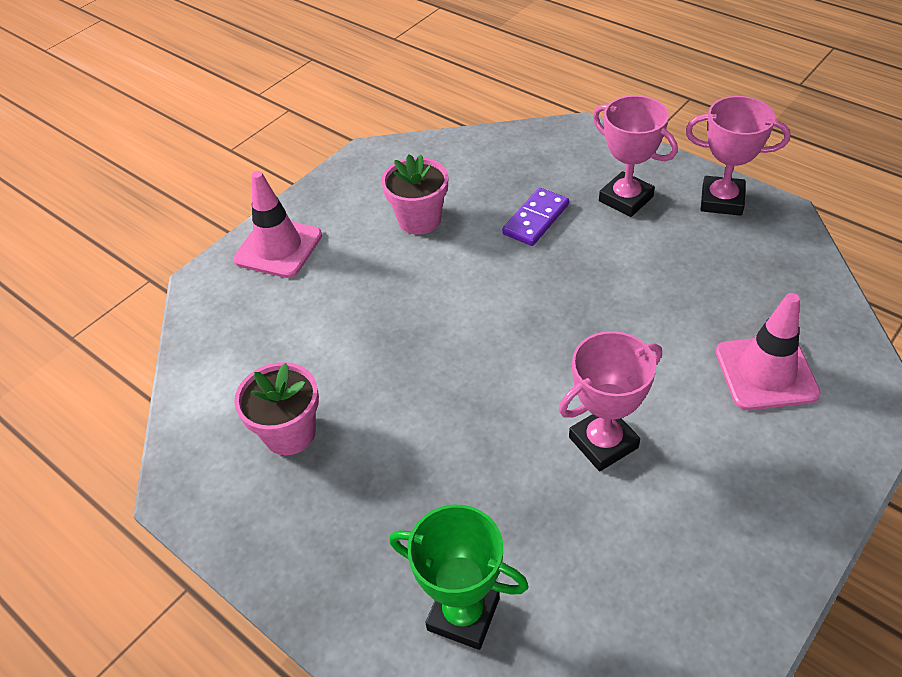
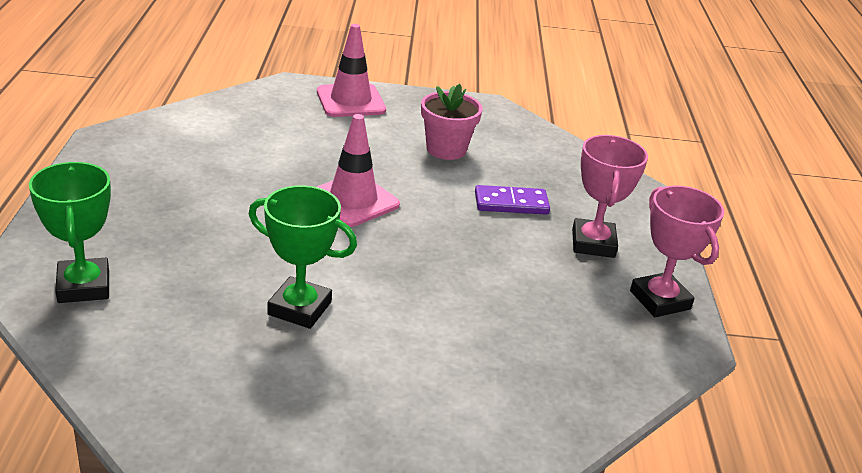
camera: 45 degrees right, 15 degrees down
(290, 433) = (186, 162): pink flower pot -> none
(603, 442) = (299, 308): pink trophy -> green trophy
(766, 373) = (465, 383): pink traffic cone -> pink traffic cone (353, 200)

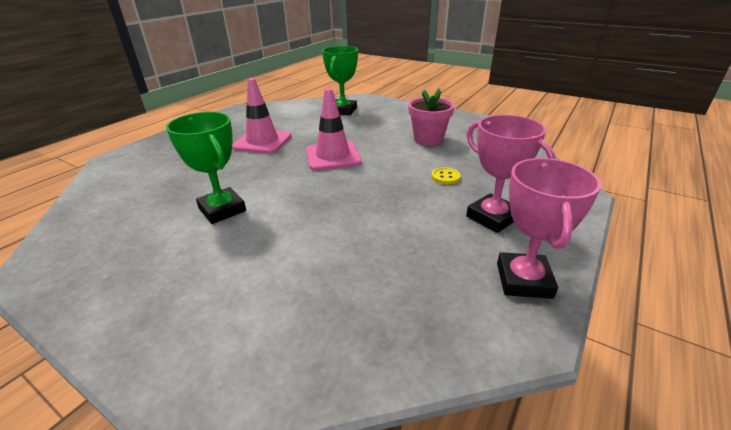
camera: 35 degrees right, 0 degrees up
(84, 286) = (131, 171): green trophy -> green trophy (343, 111)
(351, 101) = (391, 108): pink traffic cone -> pink traffic cone (262, 142)
(511, 203) = (445, 177): purple domino -> yellow button
(593, 243) = (492, 217): pink trophy -> pink trophy turned 75 degrees counterclockwise

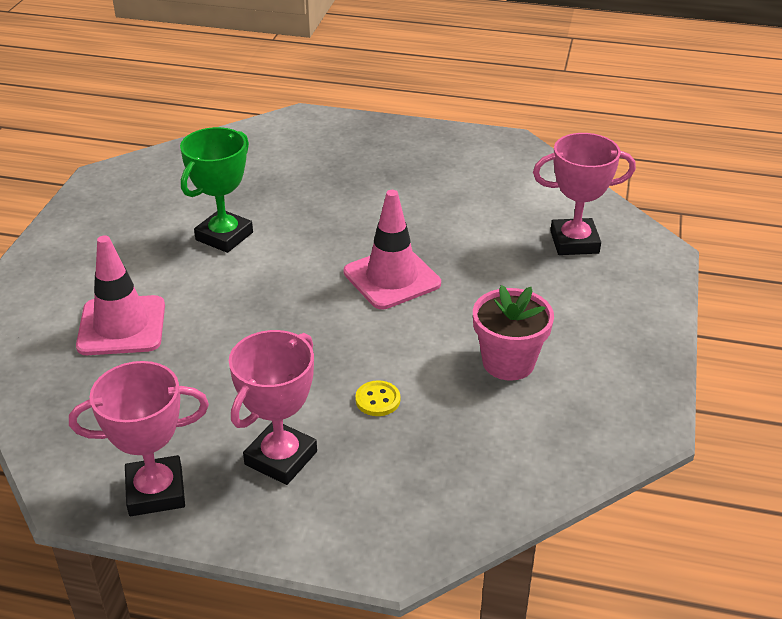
camera: 70 degrees right, 5 degrees up
(262, 142) = (406, 203): pink traffic cone -> pink traffic cone (122, 326)
(343, 111) = (574, 242): green trophy -> pink trophy

